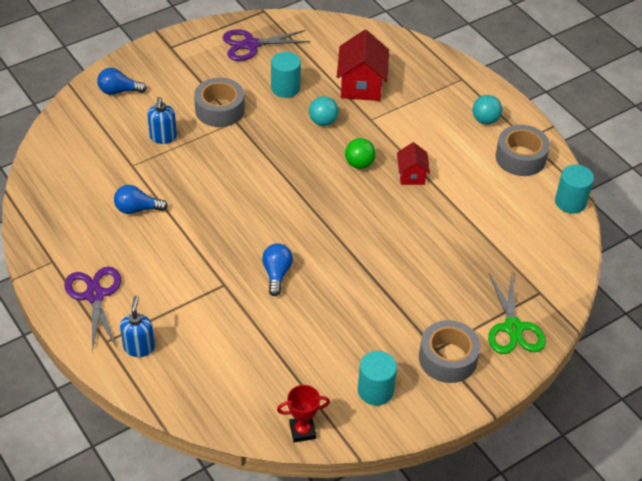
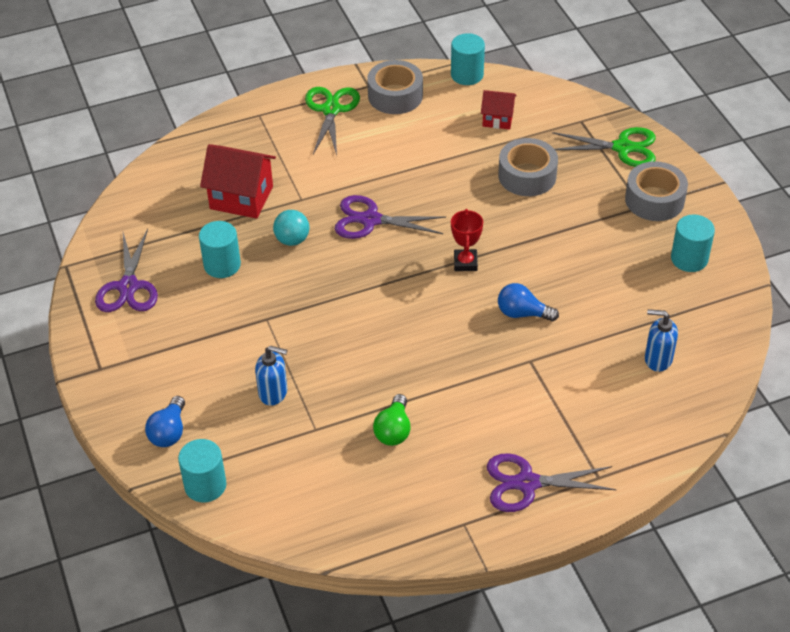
camera: 75 degrees left, 0 degrees up
(74, 117) = (205, 485): none -> turquoise cylinder
(137, 209) = (393, 430): blue light bulb -> green light bulb
(139, 347) = (611, 447): blue soap dispenser -> blue soap dispenser (657, 359)
(219, 110) = (240, 331): grey tape -> grey tape (527, 176)
(302, 431) = (734, 321): red trophy -> red trophy (465, 263)
(359, 164) = (370, 220): green ball -> purple scissors
(411, 175) = (399, 181): red house -> red house (498, 119)
(485, 120) = (331, 110): turquoise ball -> green scissors

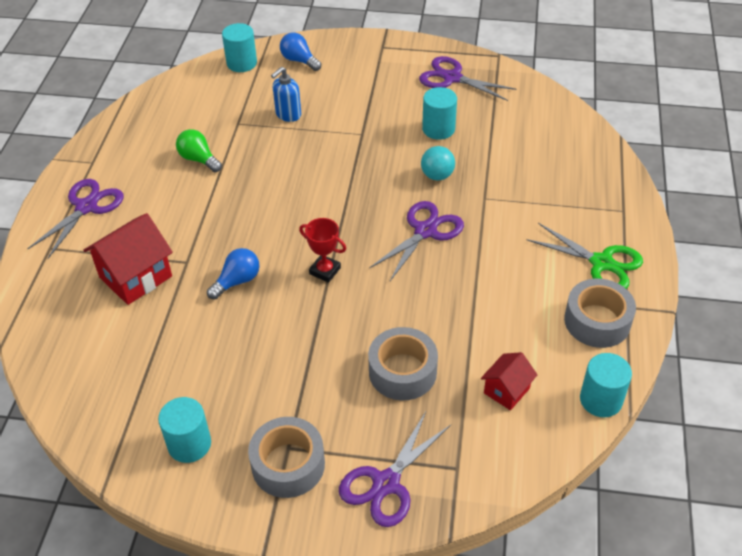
camera: 120 degrees right, 0 degrees up
(241, 197) = (512, 163): red house -> red house (136, 277)
(622, 148) = (386, 483): green scissors -> purple scissors
(657, 359) = (108, 346): blue soap dispenser -> none

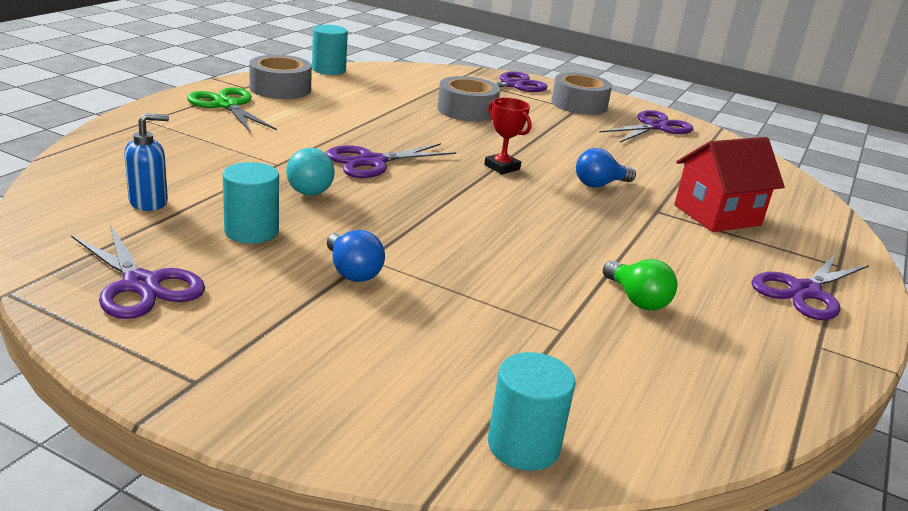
camera: 165 degrees left, 20 degrees down
(189, 444) = (655, 127): turquoise cylinder -> purple scissors
(288, 114) = (469, 317): blue soap dispenser -> blue soap dispenser (149, 202)
(299, 60) = (393, 409): blue light bulb -> blue light bulb (352, 271)
(506, 390) = (393, 87): red house -> none

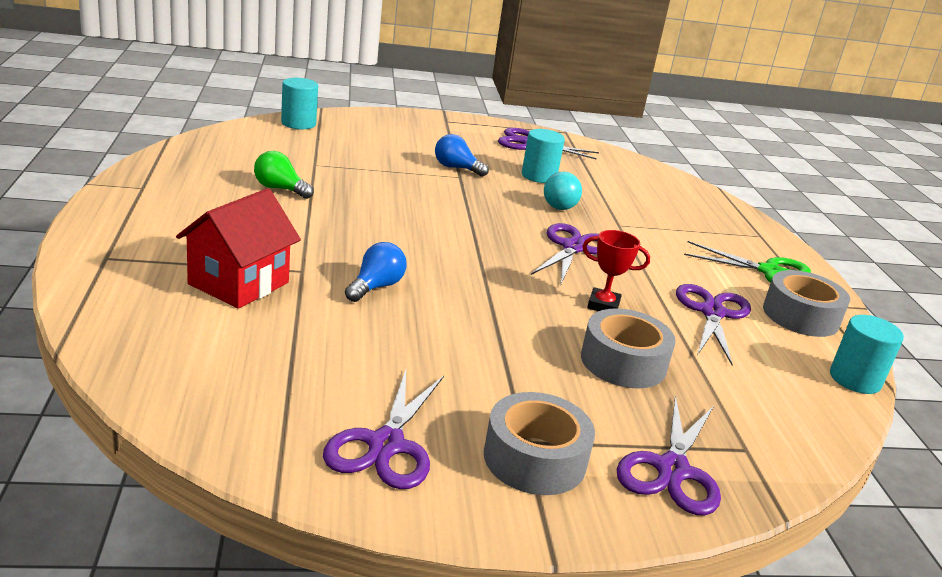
camera: 145 degrees right, 0 degrees up
(149, 202) = (615, 178): blue soap dispenser -> none
(502, 167) = (479, 278): red trophy -> red trophy (603, 305)
(805, 291) = (147, 223): purple scissors -> purple scissors (712, 313)

